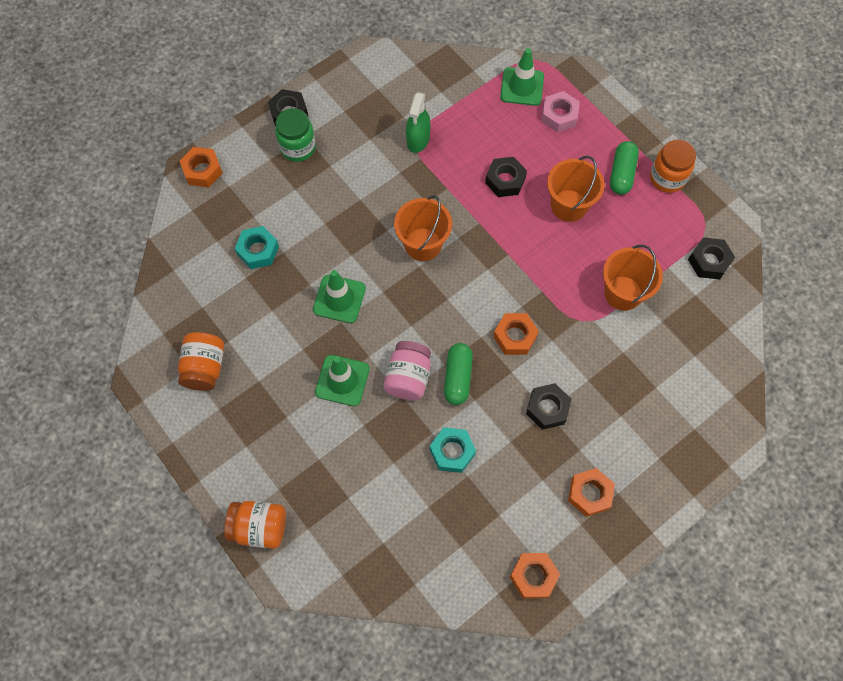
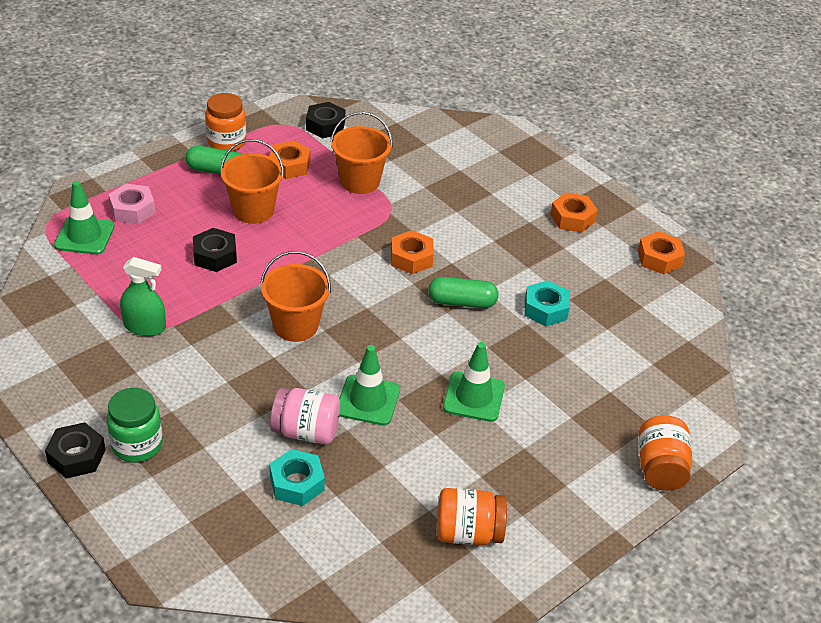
camera: 95 degrees left, 25 degrees down
(202, 171) = (160, 554): orange nut -> orange nut (289, 165)
(408, 377) = (465, 341): pink jar -> pink jar (306, 431)
(547, 408) = (490, 240): black nut -> none

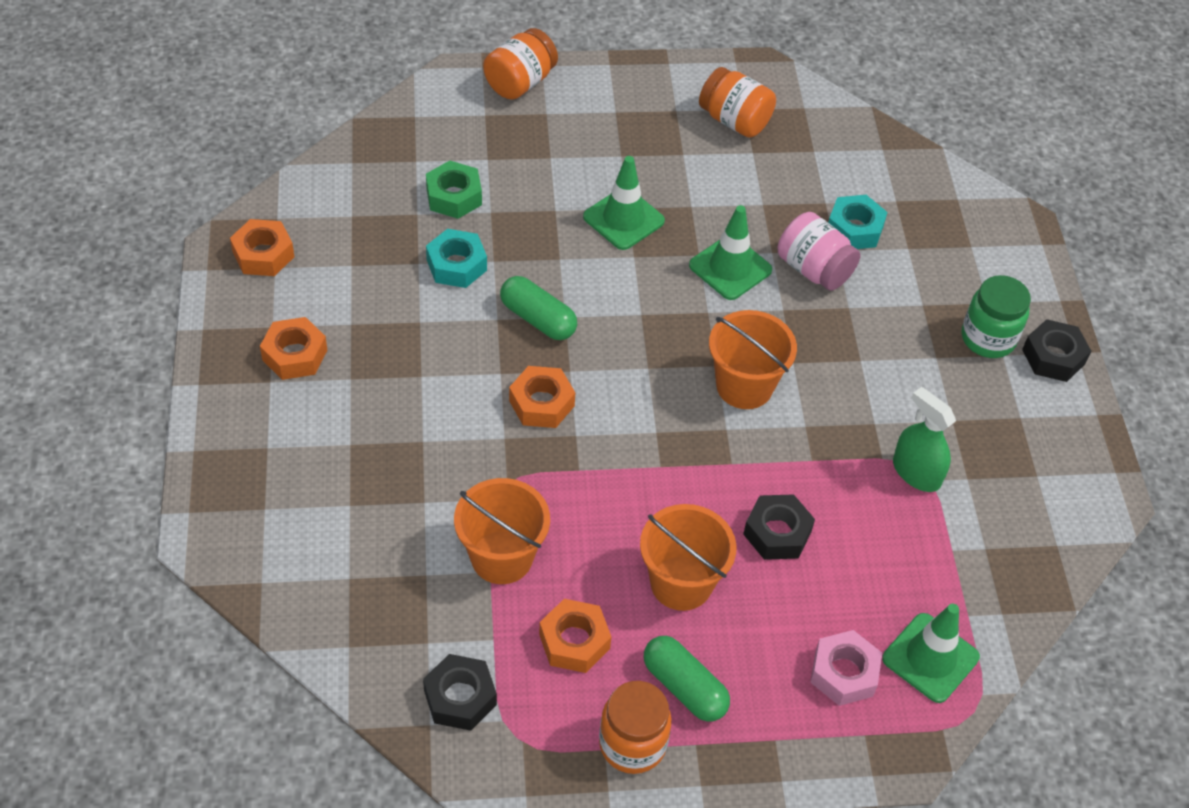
camera: 145 degrees left, 10 degrees up
(599, 352) = (454, 196): none -> green nut

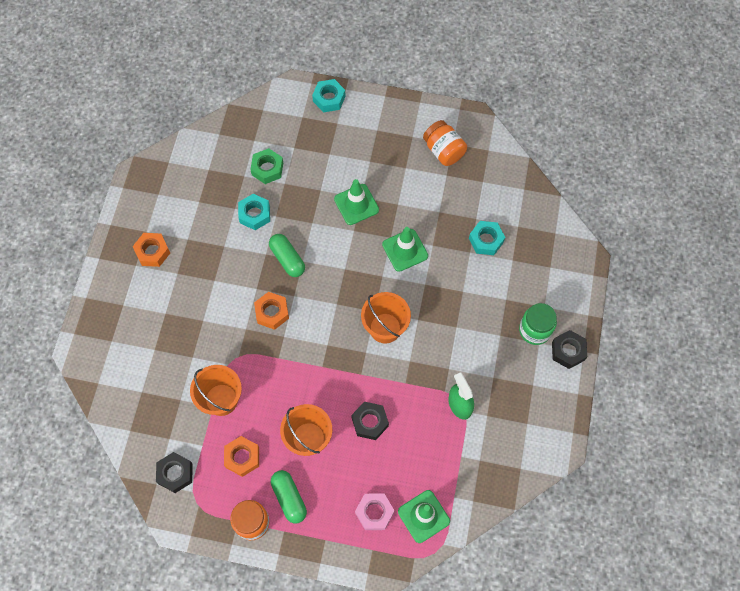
camera: 20 degrees right, 15 degrees up
(263, 254) = (154, 184): orange nut -> none
(520, 82) = (329, 98): orange jar -> turquoise nut
(814, 269) = (452, 262): pink jar -> none

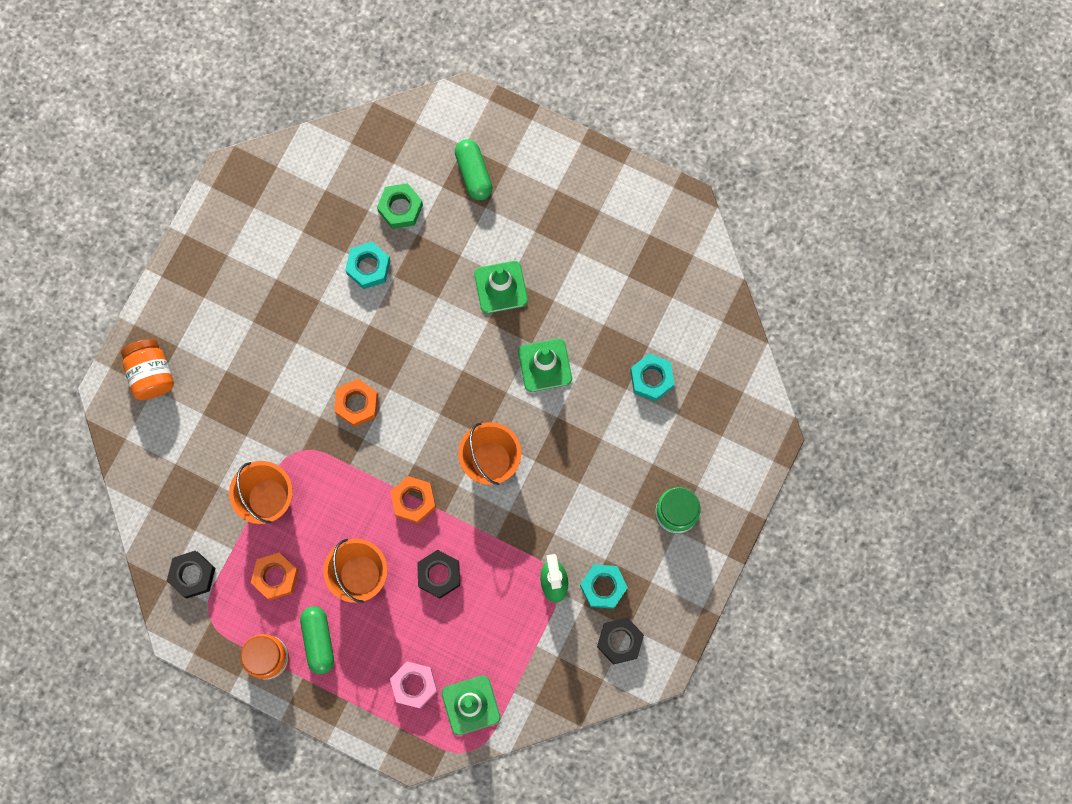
camera: 15 degrees right, 10 degrees up
(153, 252) = (229, 285): orange nut -> orange nut (413, 500)
(287, 259) = (394, 338): green capsule -> green capsule (473, 173)
(329, 98) = (506, 128): turquoise nut -> turquoise nut (603, 587)
(443, 151) = (634, 241): orange jar -> orange jar (151, 374)
(568, 351) = (708, 551): black nut -> black nut (620, 641)

